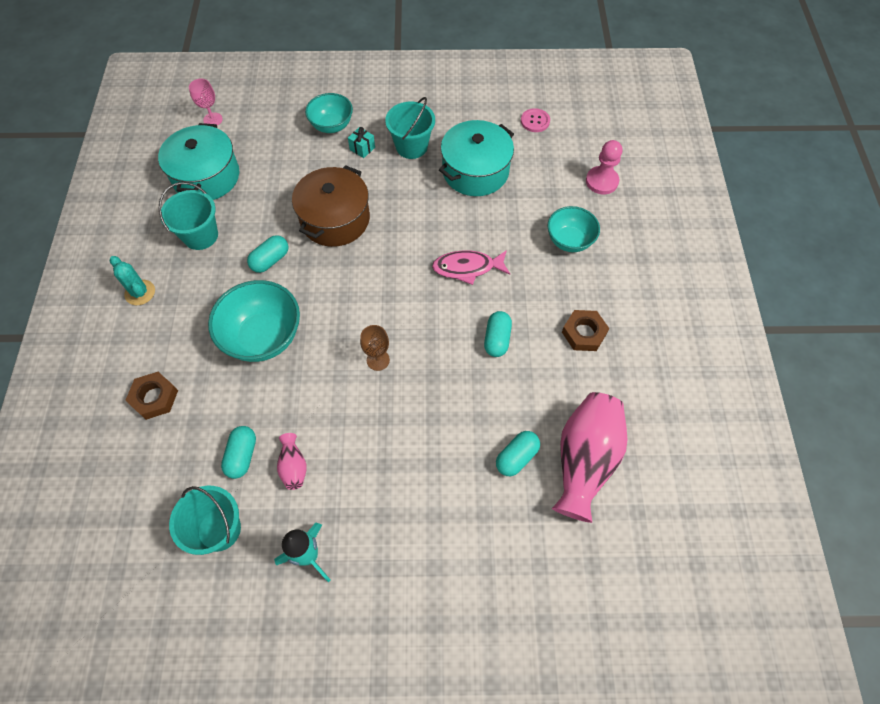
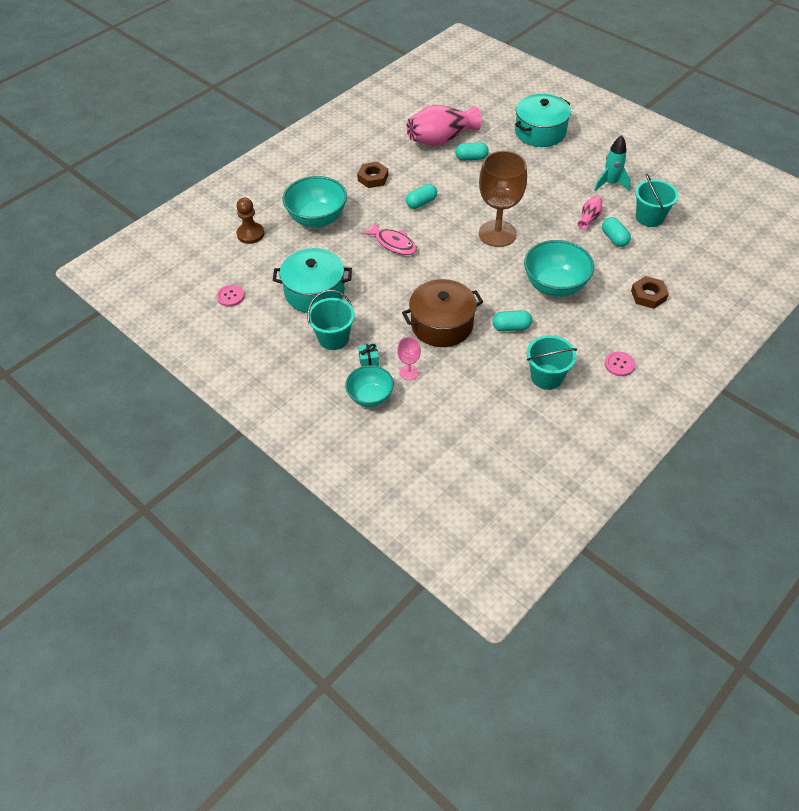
camera: 135 degrees left, 10 degrees down
(140, 292) = (619, 364): turquoise cactus -> pink button
(206, 176) = (506, 422): turquoise pot -> turquoise pot (540, 132)
(213, 119) = (458, 474): pink goblet -> pink goblet (409, 372)
(242, 456) = (614, 238): turquoise capsule -> turquoise capsule turned 75 degrees counterclockwise
(378, 360) = (497, 233): brown goblet -> brown goblet, size x2.25
(569, 241) = (317, 219): turquoise bowl -> turquoise bowl, size x1.57
(601, 181) = (250, 234): pink pawn -> brown pawn

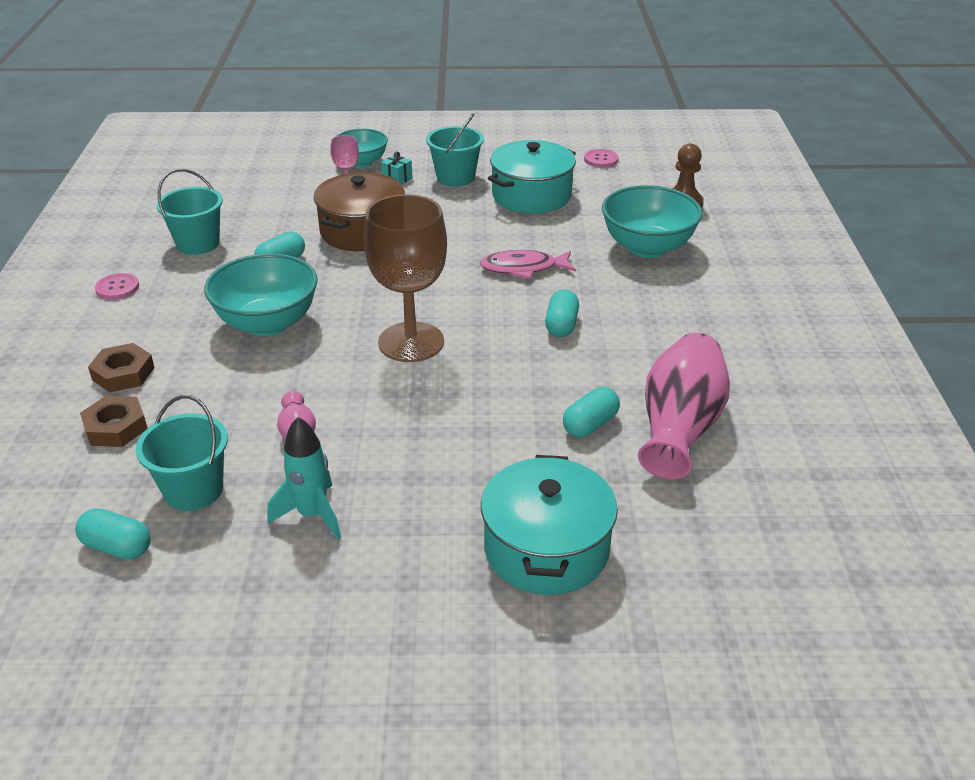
camera: 135 degrees right, 15 degrees down
(373, 178) = (670, 320): brown nut -> brown nut (116, 427)
(614, 238) = (231, 423): turquoise capsule -> turquoise capsule (117, 547)

